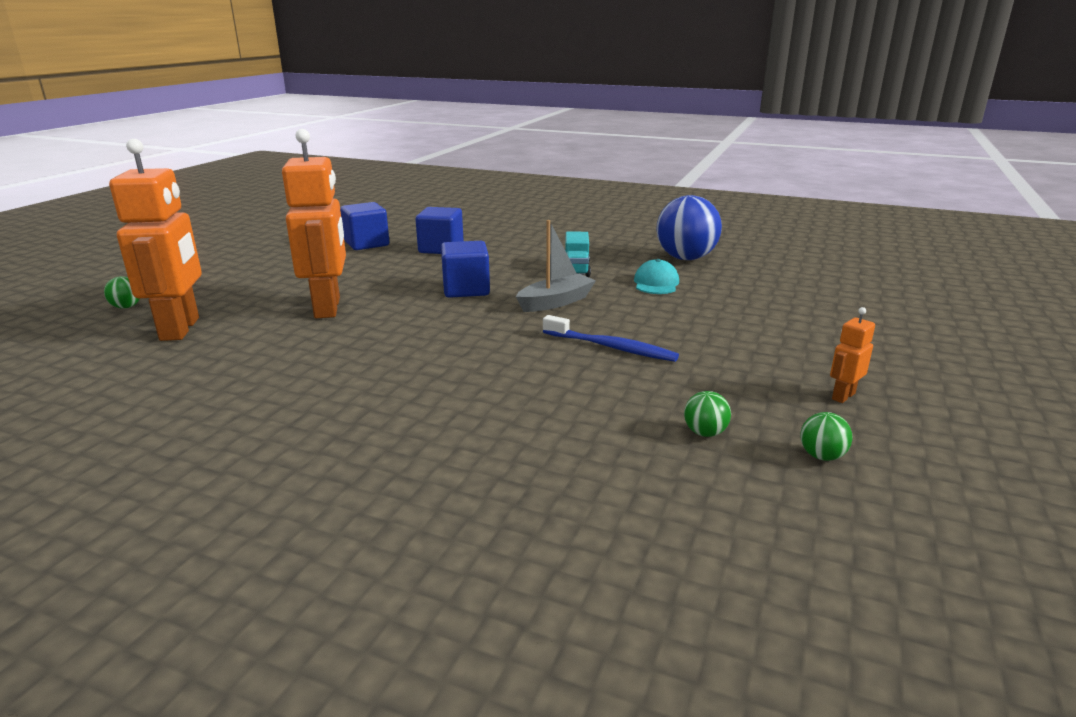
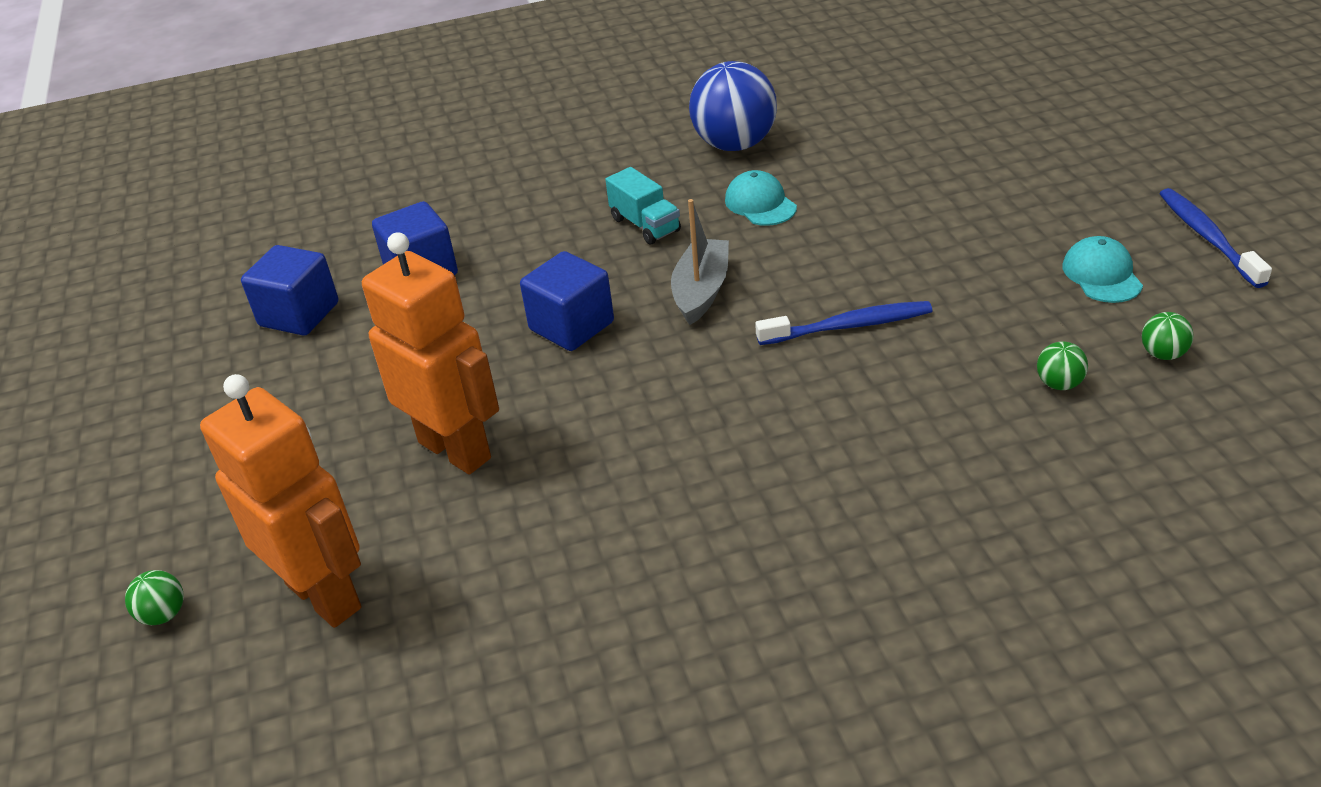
camera: 35 degrees left, 15 degrees up
(843, 396) = (1102, 275): orange robot -> turquoise cap
(980, 414) = (1207, 237): none -> blue toothbrush

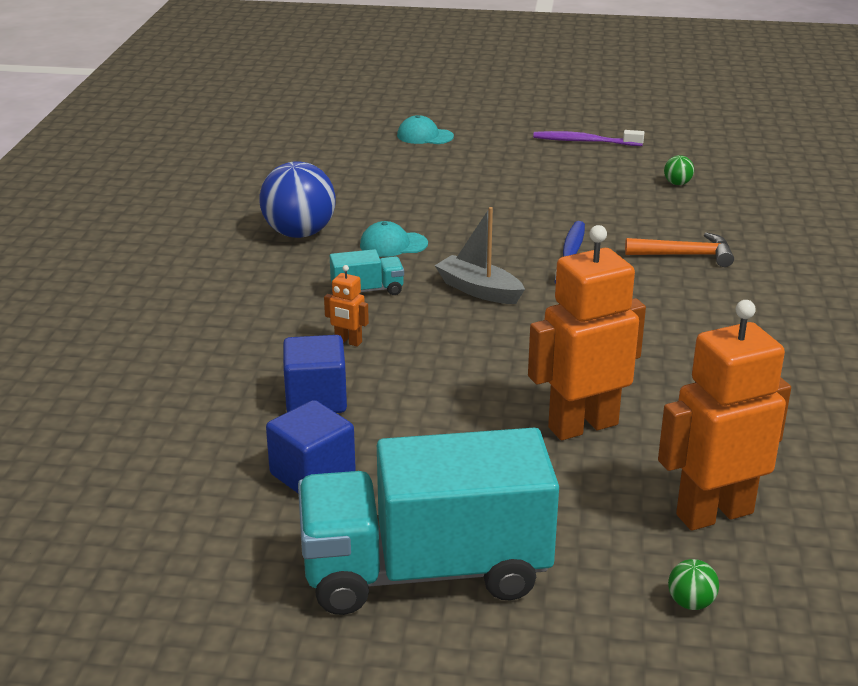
camera: 70 degrees left, 10 degrees down
(176, 425) = (425, 571): none -> turquoise truck
(535, 251) = (348, 341): none -> orange robot
(571, 326) = (470, 347): blue cube -> none
(933, 420) = (685, 255): none -> orange hammer
(1059, 384) = (680, 214): green ball -> none
(1102, 275) = (591, 175): turquoise cap -> turquoise cap (424, 136)
(1207, 237) = (584, 141): blue toothbrush -> purple toothbrush

